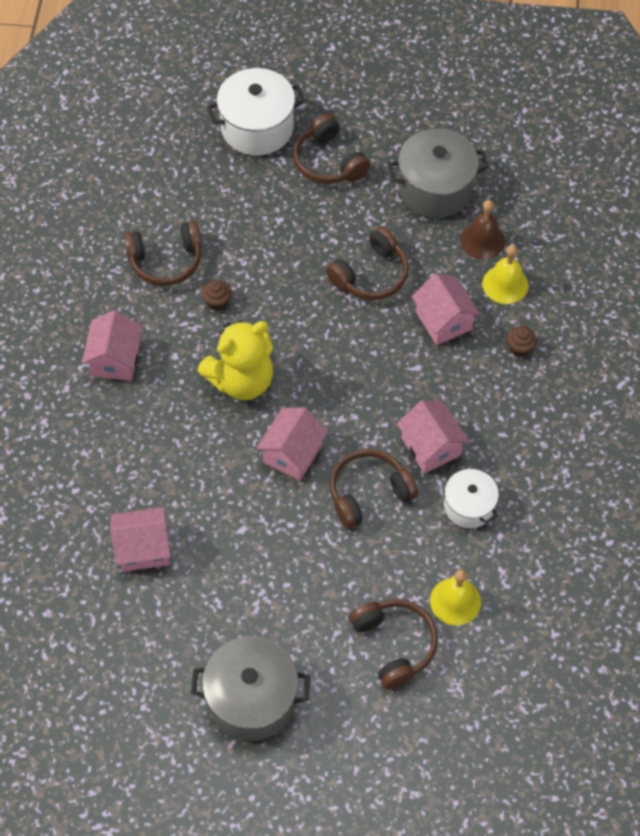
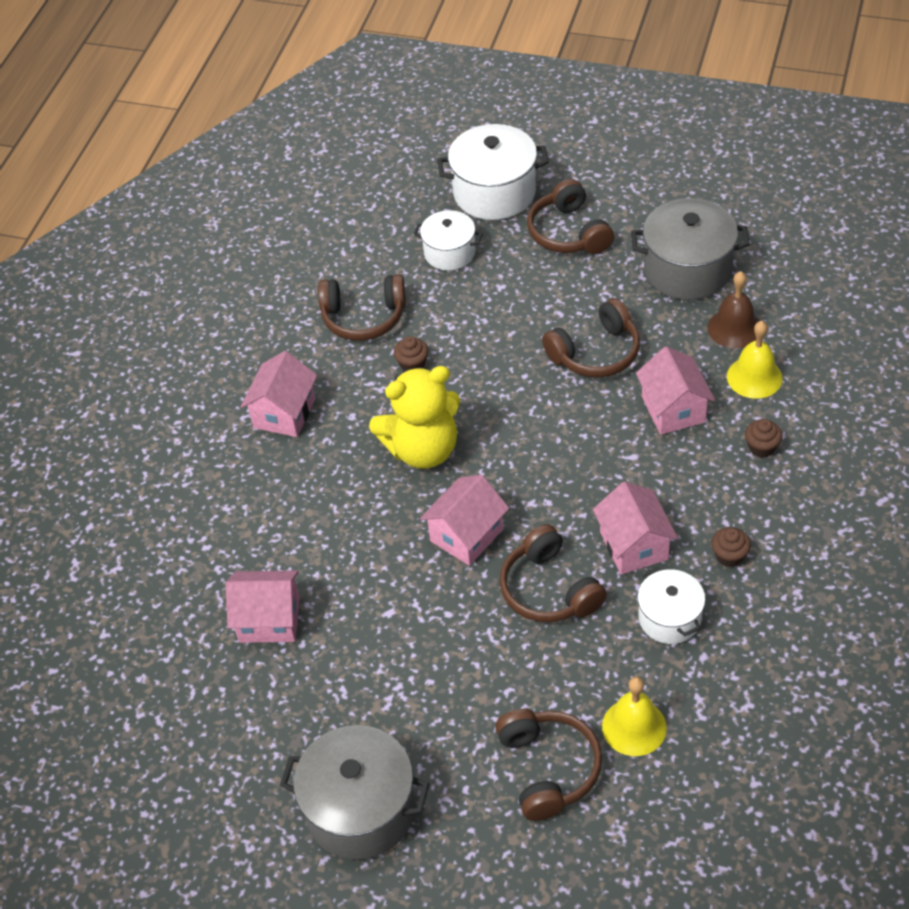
camera: 15 degrees right, 10 degrees down
(229, 191) = (449, 252): none -> white pot
(369, 493) = (549, 589): brown headphones -> brown headphones turned 105 degrees counterclockwise
(508, 446) = (729, 556): none -> brown cupcake

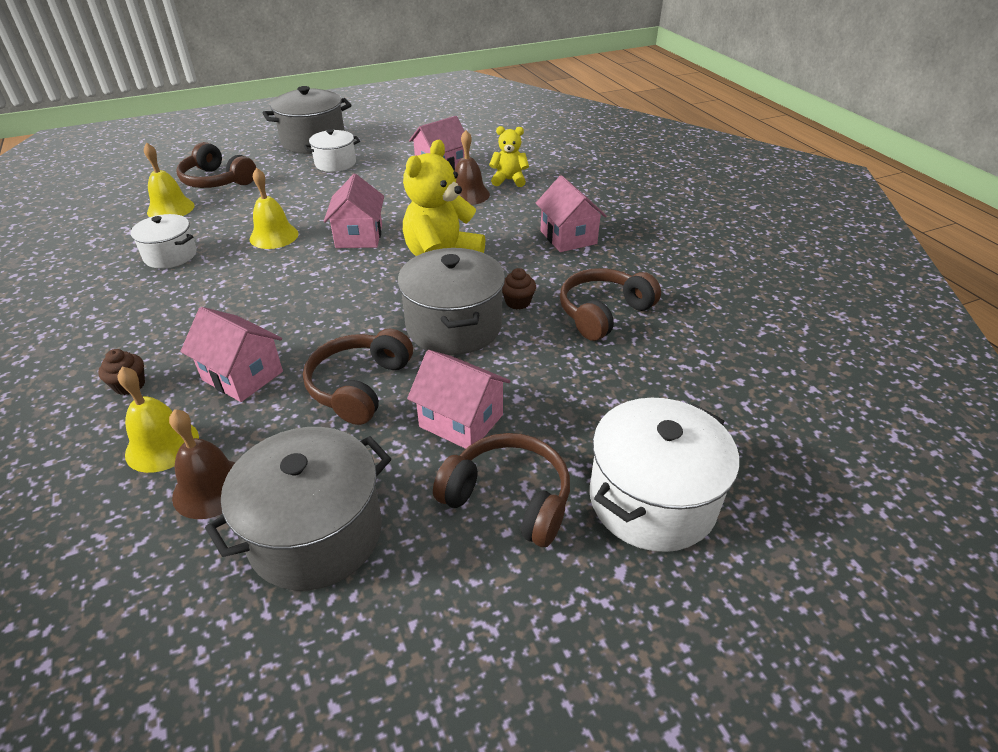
camera: 135 degrees right, 10 degrees down
(228, 541) = (509, 180): none -> yellow teddy bear
(297, 541) = (468, 194): none -> brown bell
(449, 252) = (607, 402): white pot -> white pot (335, 163)
(484, 369) = (454, 326): none -> grey pot
(549, 589) = (274, 236): brown headphones -> yellow bell
(634, 545) = (223, 278): pink house -> pink house (461, 421)
(729, 556) = (134, 302): brown cupcake -> none

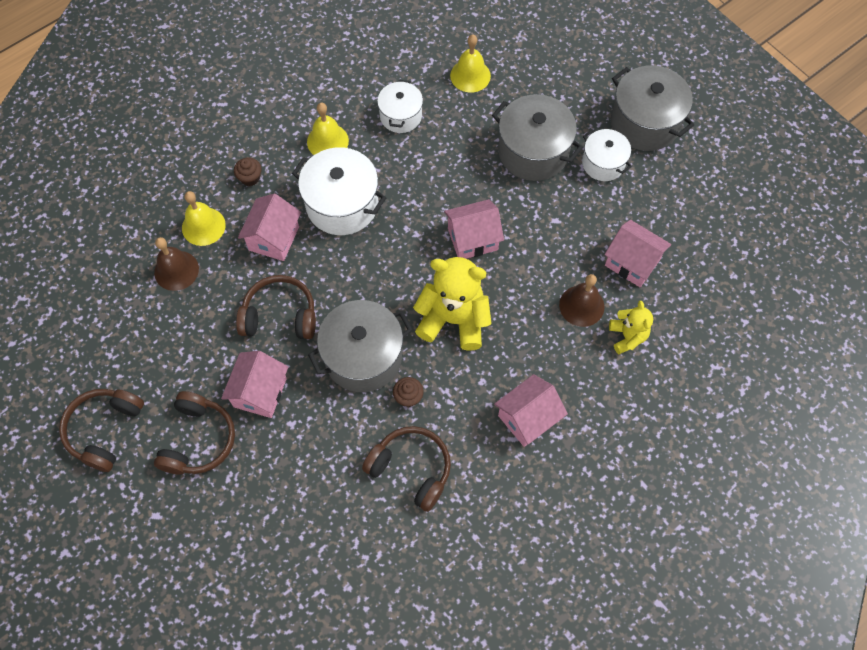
camera: 75 degrees right, 25 degrees up
(217, 181) = (531, 83): brown headphones -> brown headphones (105, 430)
(274, 236) = (452, 174): yellow bell -> yellow bell (327, 141)
(316, 533) = (155, 340): grey pot -> grey pot (533, 152)
(652, 500) = (213, 529): white pot -> white pot (342, 204)

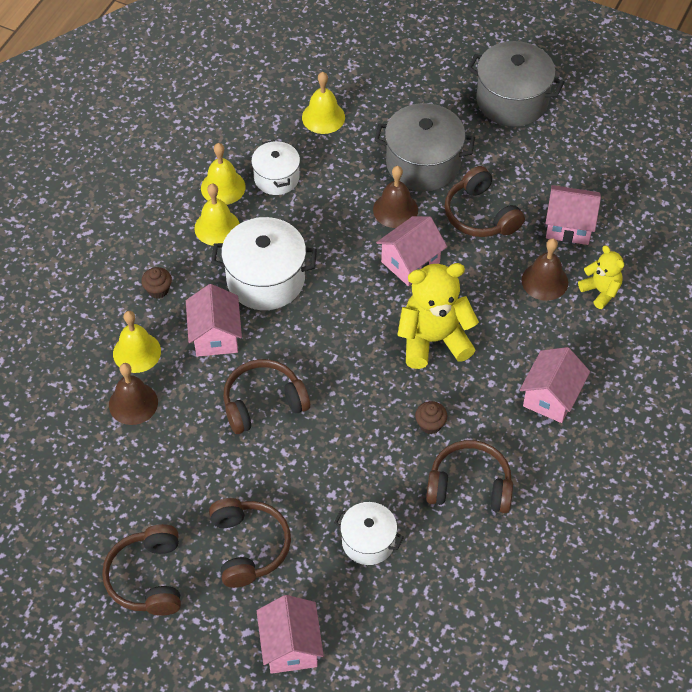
camera: 25 degrees left, 10 degrees down
(260, 392) = (284, 479): pink house -> pink house (290, 646)
(352, 107) = (223, 187): none -> yellow bell
(363, 356) = (366, 407): grey pot -> none
(486, 185) = (395, 210): none -> brown bell
(558, 219) = (480, 215): none -> brown headphones
(603, 163) = (494, 150): white pot -> white pot (368, 541)

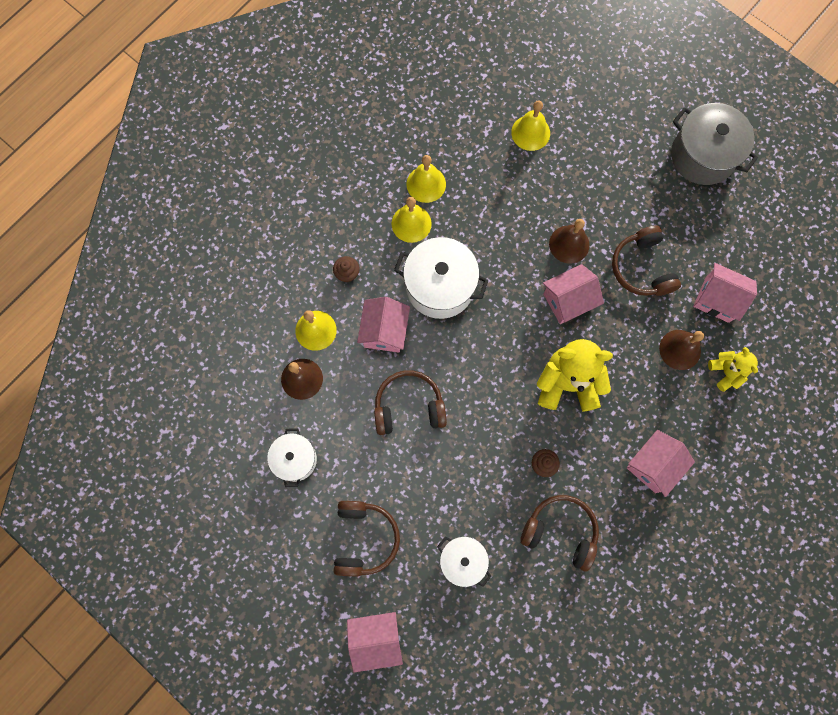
camera: 15 degrees right, 20 degrees up
(148, 578) = (277, 545): brown headphones -> none
(276, 178) = (474, 186): white pot -> white pot (295, 459)
(290, 646) = (376, 638): pink house -> pink house turned 75 degrees clockwise
(423, 164) = (605, 202): grey pot -> none

